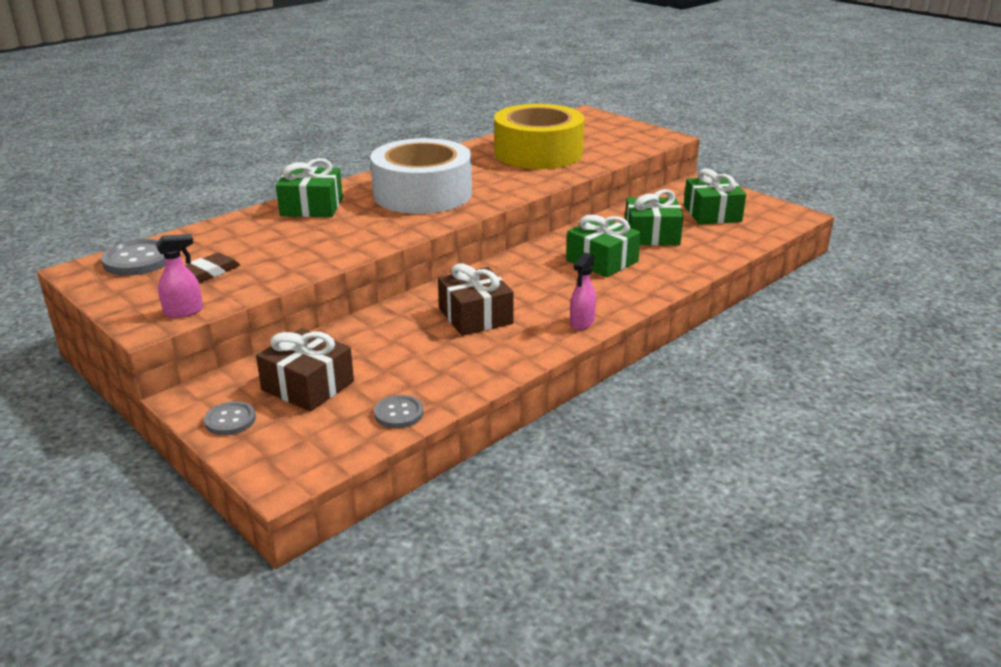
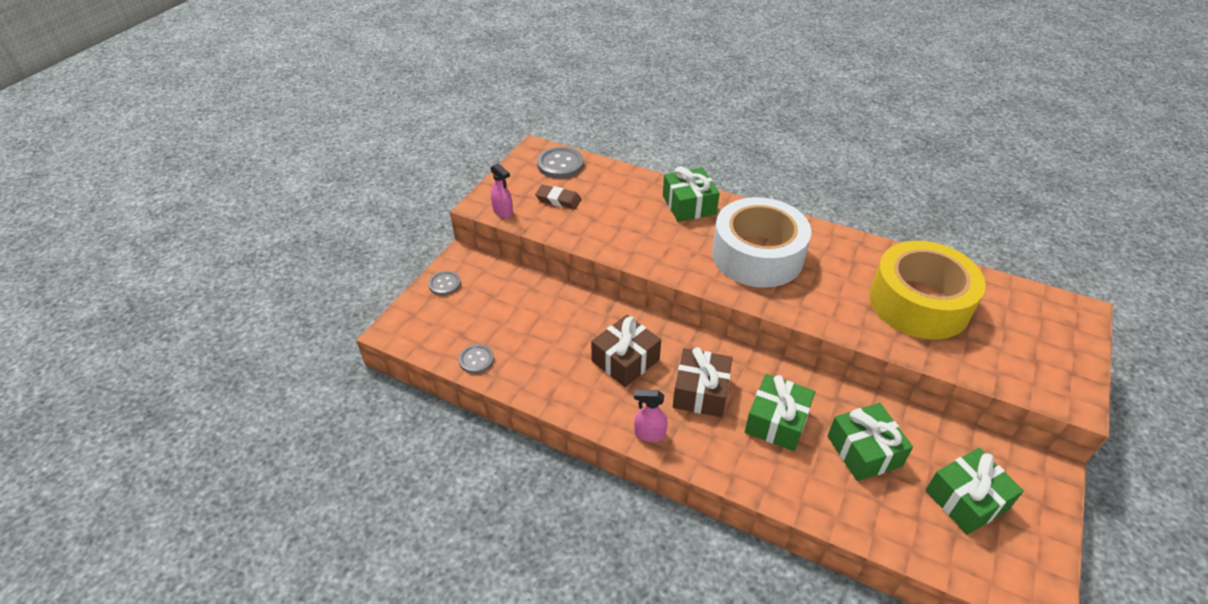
camera: 70 degrees right, 15 degrees up
(308, 386) = (493, 303): brown gift -> brown gift (701, 392)

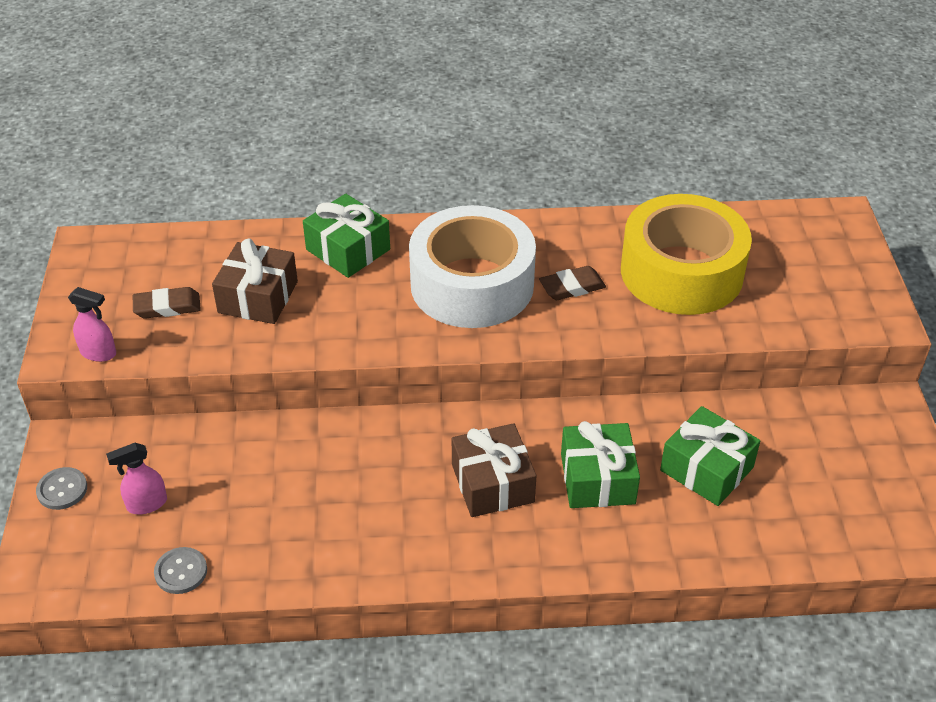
camera: 30 degrees left, 0 degrees up
(560, 164) = (135, 255): grey button -> none
(625, 360) = (378, 485): brown gift -> brown gift (258, 297)
(649, 434) = (463, 561): pink spray bottle -> pink spray bottle (146, 504)
(828, 283) = (572, 287): none -> brown eraser
(966, 499) = (831, 473): green gift -> none

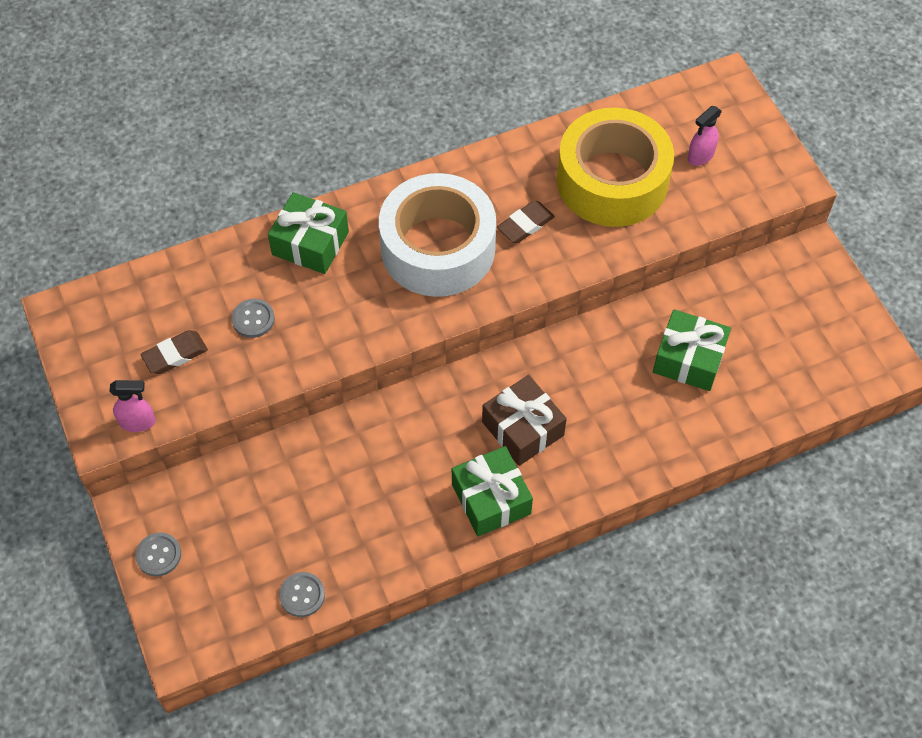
camera: 20 degrees left, 15 degrees up
(146, 504) = (240, 544): pink spray bottle -> pink spray bottle (700, 156)
(258, 297) = (253, 319): brown gift -> grey button
(597, 479) = (606, 396): green gift -> green gift (491, 499)

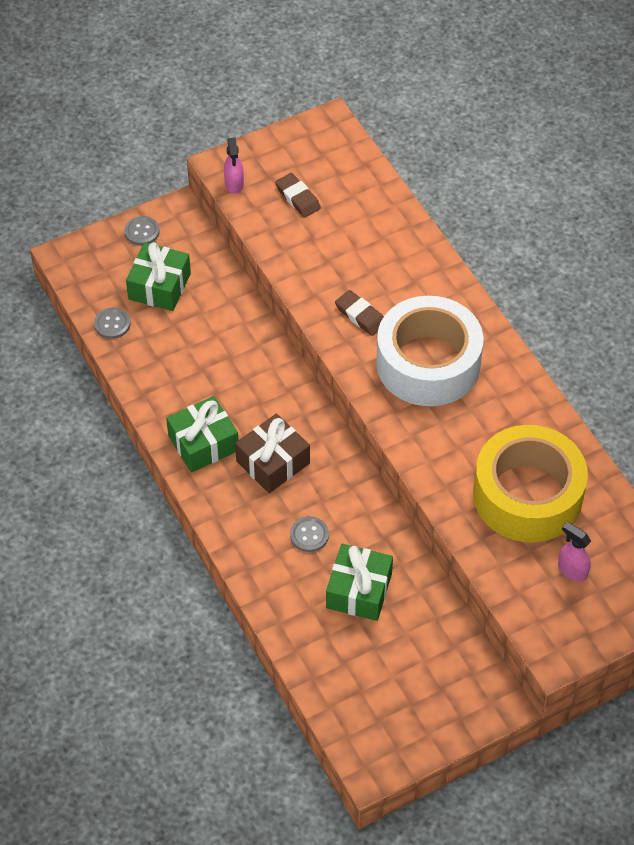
camera: 85 degrees right, 5 degrees down
(253, 319) = (337, 243): grey button -> grey button (309, 535)
(310, 243) = (419, 272): green gift -> green gift (159, 286)
(525, 225) = (464, 428): brown eraser -> brown eraser (360, 315)

